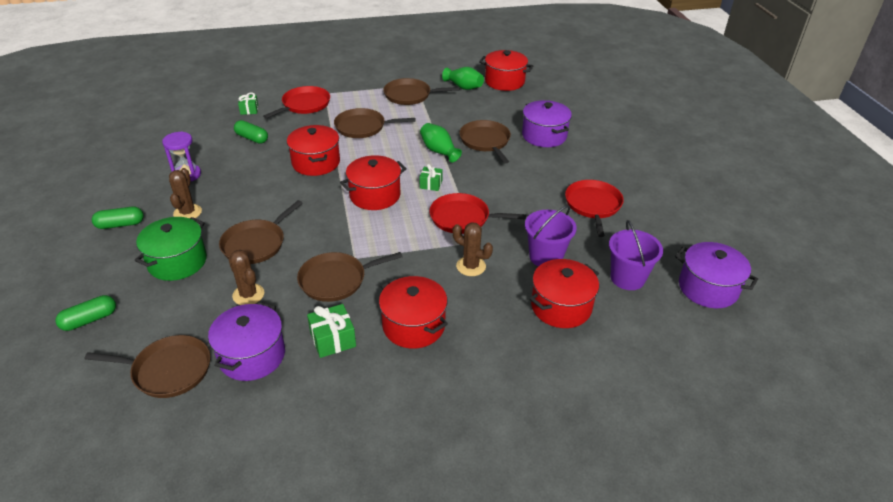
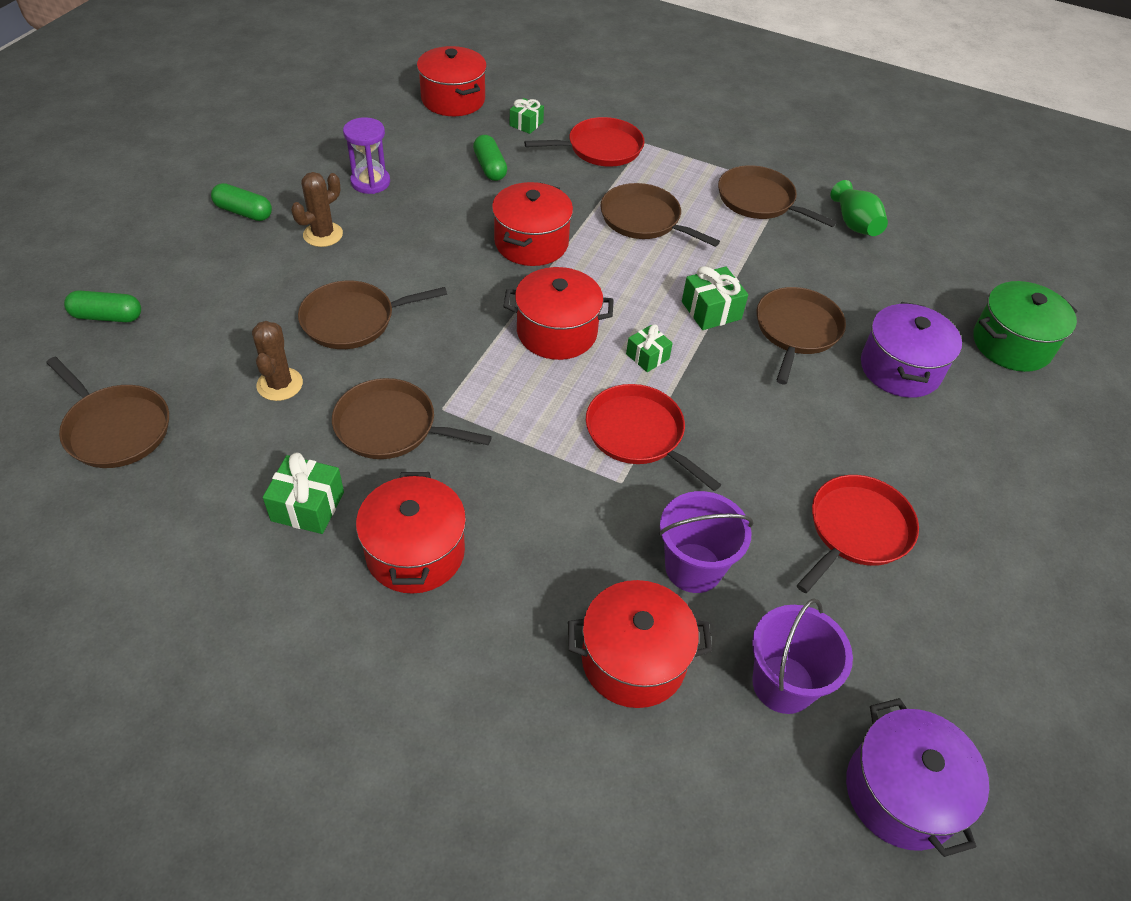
camera: 35 degrees right, 10 degrees up
(177, 262) = (252, 295): green pot -> green pot (1011, 344)
(252, 356) = (207, 468): purple pot -> none
(439, 151) = (711, 310): green vase -> green gift
(471, 266) = (574, 514): brown cactus -> none
(504, 81) = (930, 245): red pot -> red pot (453, 100)

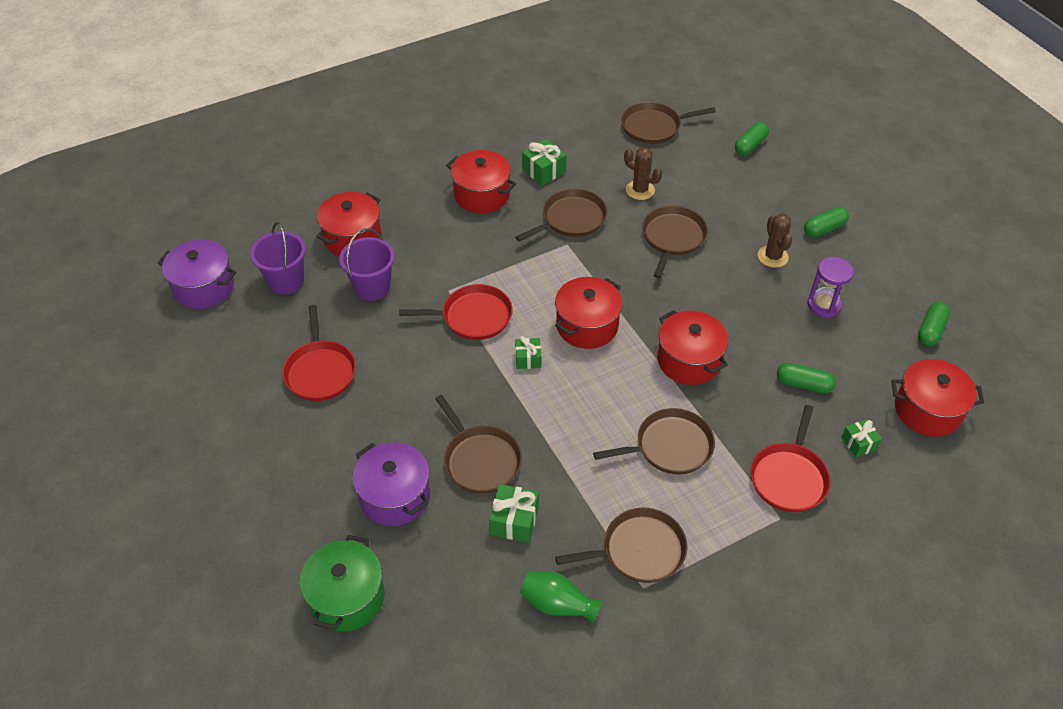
camera: 130 degrees right, 0 degrees up
(350, 116) = (930, 330): none -> green capsule
(711, 310) = (540, 422): green gift -> green gift (514, 521)

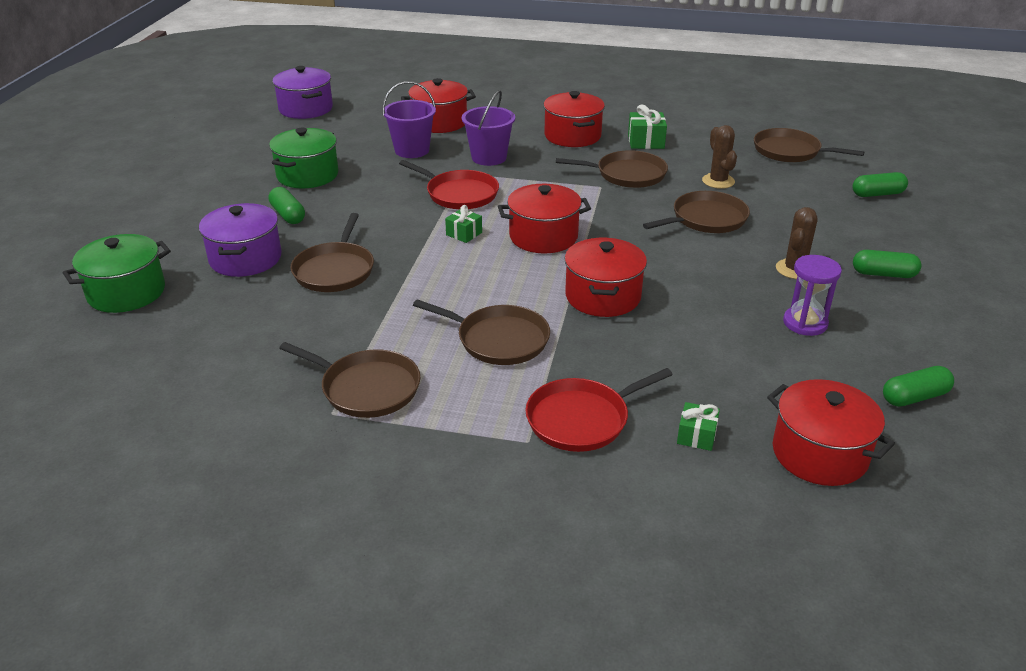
camera: 40 degrees right, 15 degrees down
(286, 281) = (360, 125): purple bucket -> purple bucket (489, 157)
(320, 371) = (307, 175): red pan -> green pot
(514, 521) = (302, 316): green gift -> none
(557, 604) = (250, 381): green vase -> none
(803, 384) = (697, 365): green capsule -> green capsule (288, 215)

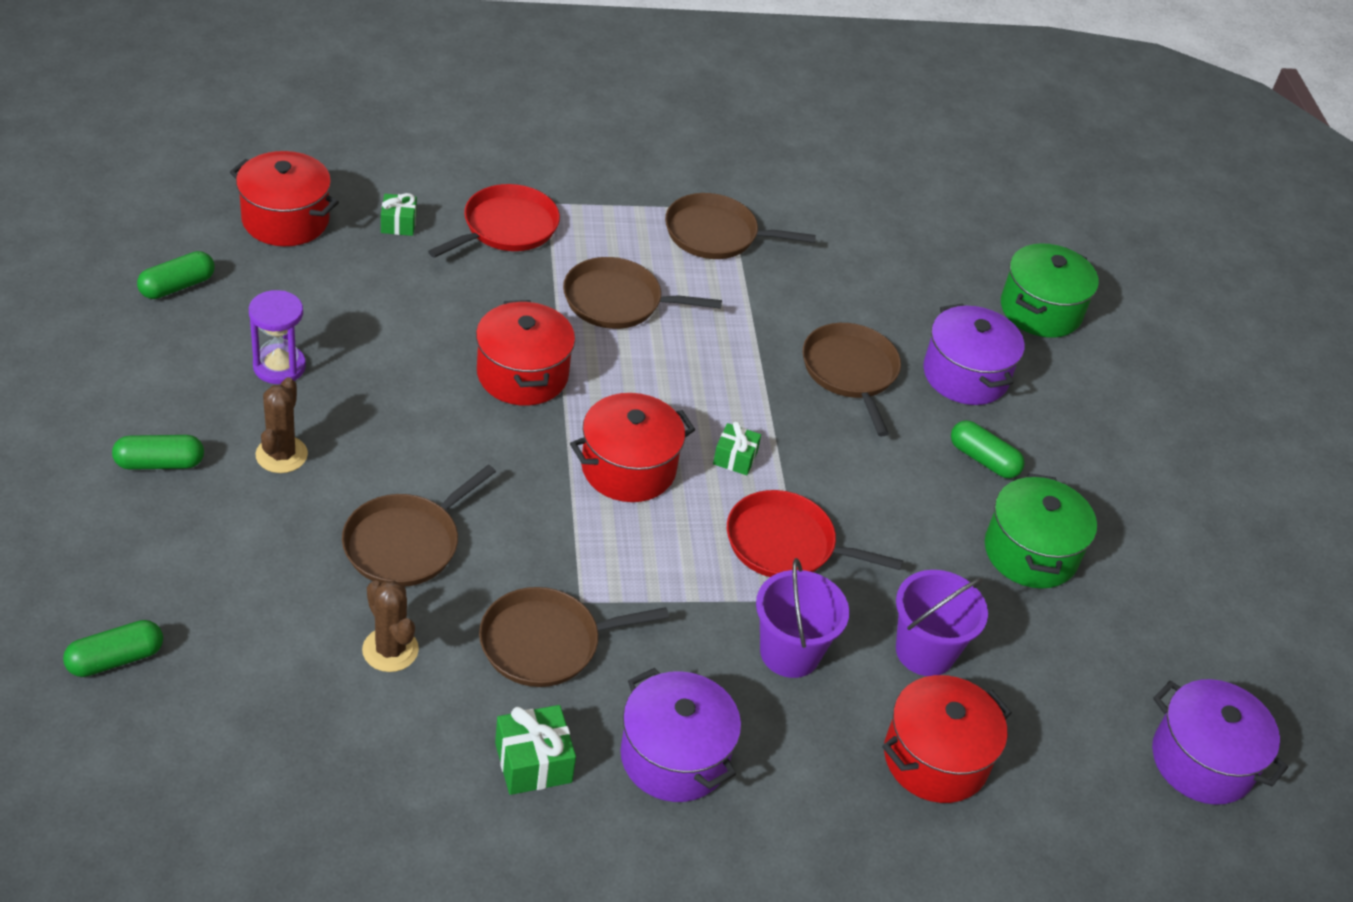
camera: 155 degrees right, 10 degrees up
(572, 136) = (674, 756): red pot -> purple pot
(790, 151) = (253, 779): brown pan -> none

